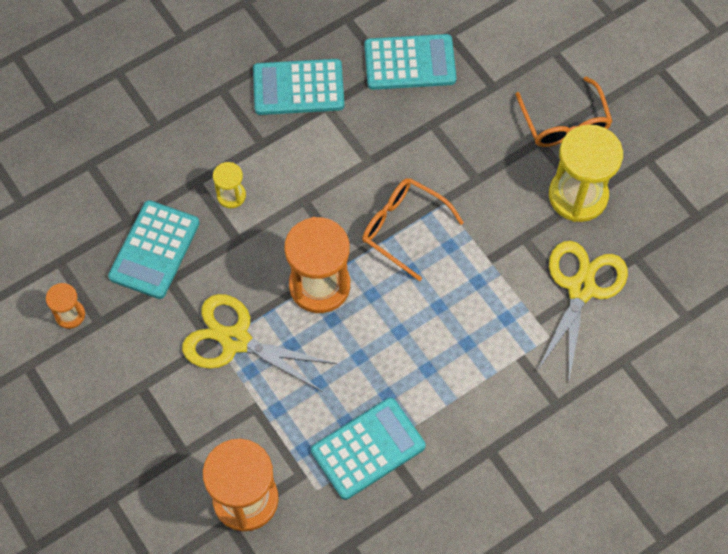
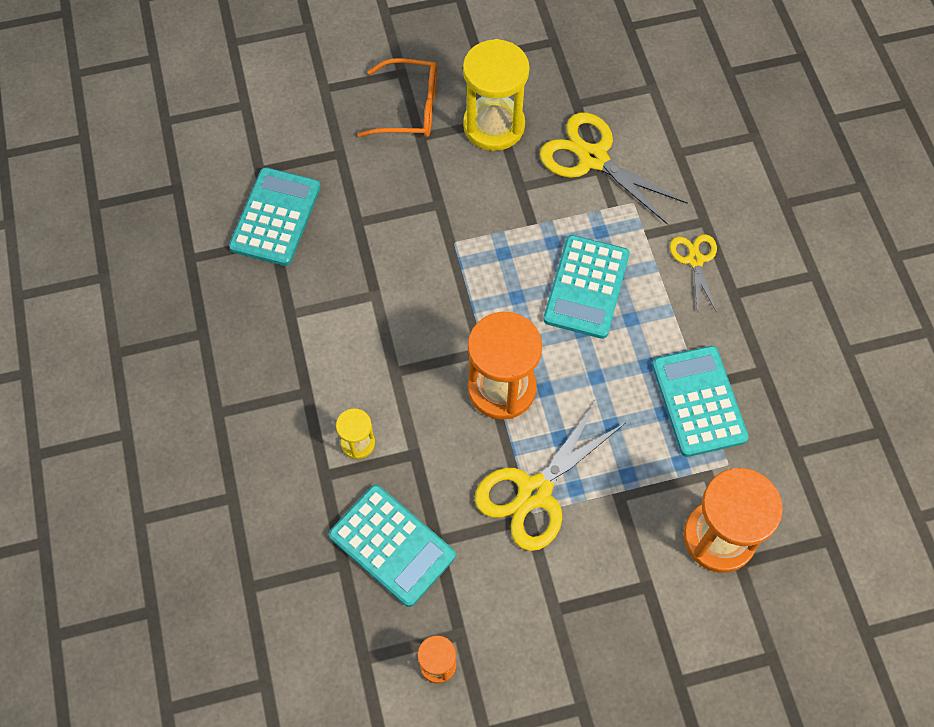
camera: 70 degrees left, 0 degrees up
(298, 88) = (254, 333): turquoise calculator -> turquoise calculator (586, 287)
(403, 228) = (467, 288): orange glasses -> none
(511, 407) = (695, 260): none -> yellow scissors

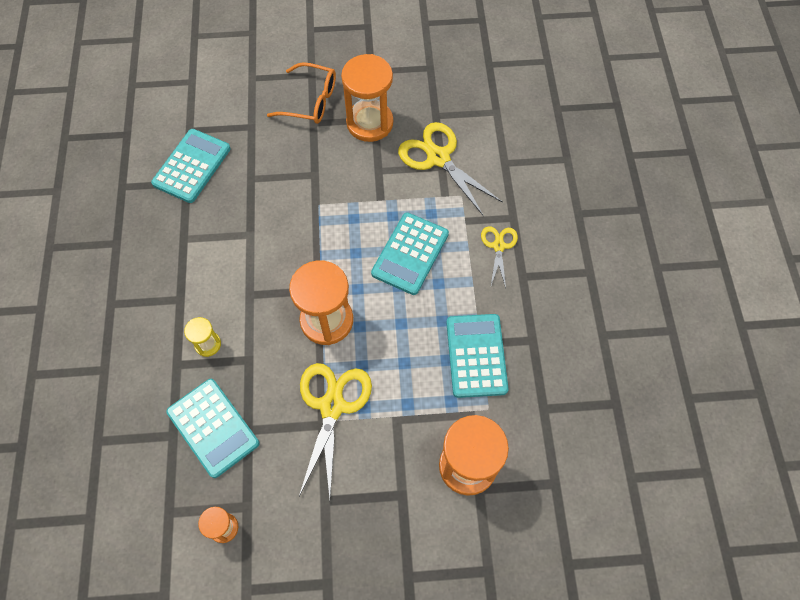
camera: 10 degrees right, 0 degrees up
(494, 126) = (369, 123): yellow hourglass -> orange hourglass
(534, 493) = (332, 405): yellow scissors -> yellow scissors turned 135 degrees clockwise

